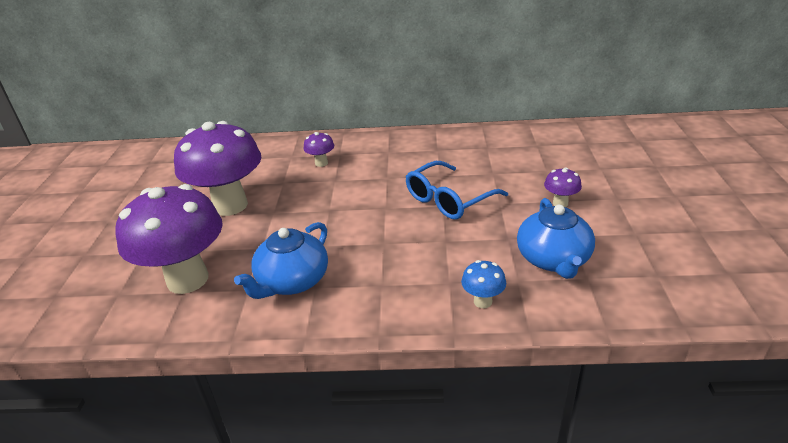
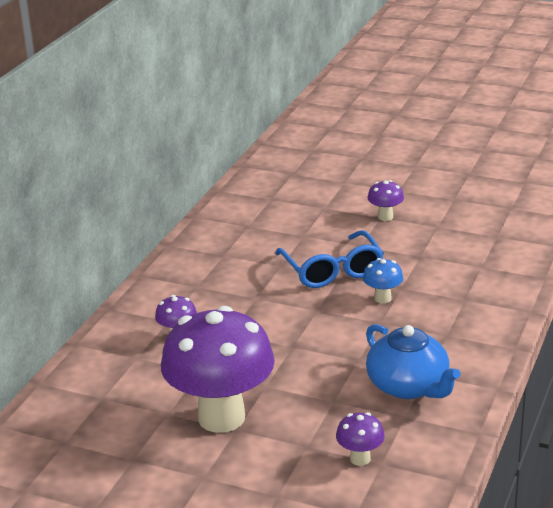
camera: 70 degrees left, 5 degrees down
(187, 279) = (360, 459): purple mushroom -> purple mushroom, size x0.41
(482, 301) = (499, 289): blue mushroom -> blue mushroom (382, 298)
(553, 259) = (464, 243): blue teapot -> none

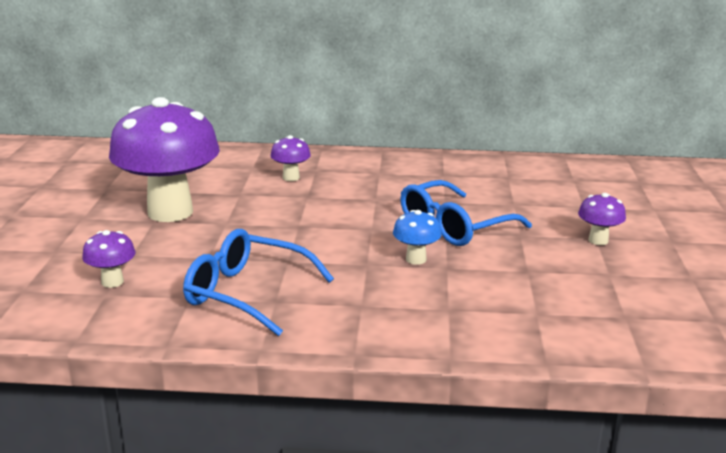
camera: 70 degrees right, 5 degrees down
(408, 386) = (247, 293): blue teapot -> blue glasses

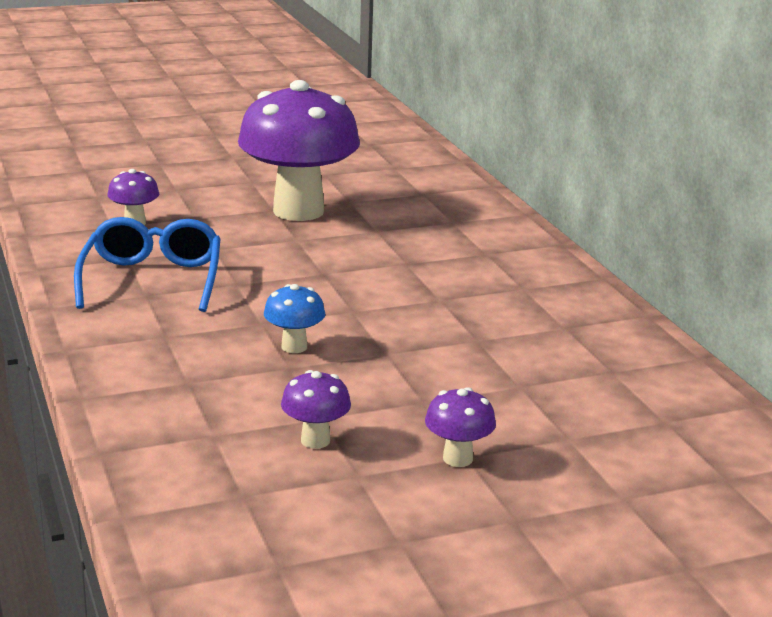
camera: 65 degrees right, 0 degrees up
(291, 178) = (448, 245): purple mushroom -> purple mushroom (315, 440)
(454, 227) = (405, 356): blue glasses -> none

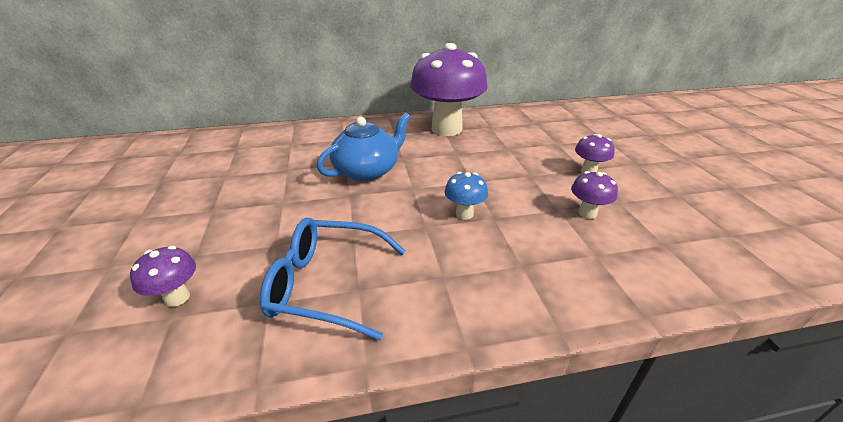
camera: 80 degrees left, 10 degrees up
(298, 211) = (227, 198): purple mushroom -> purple mushroom (446, 129)
(391, 278) = (367, 171): none -> blue teapot

